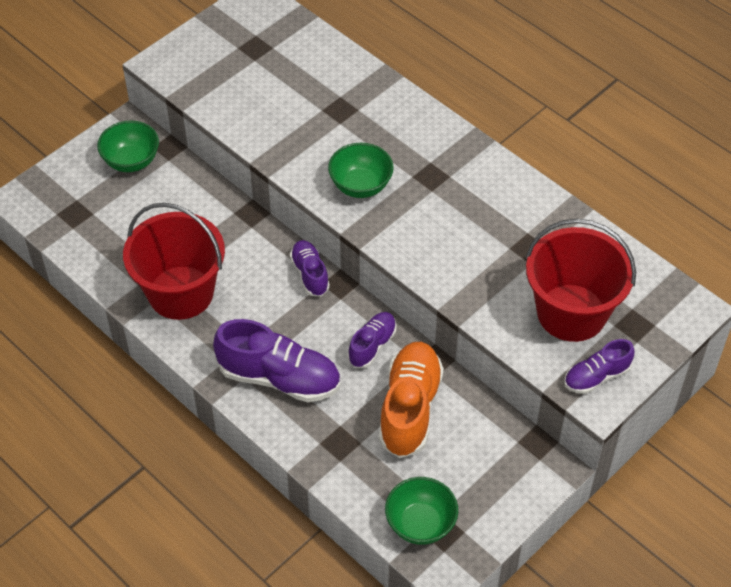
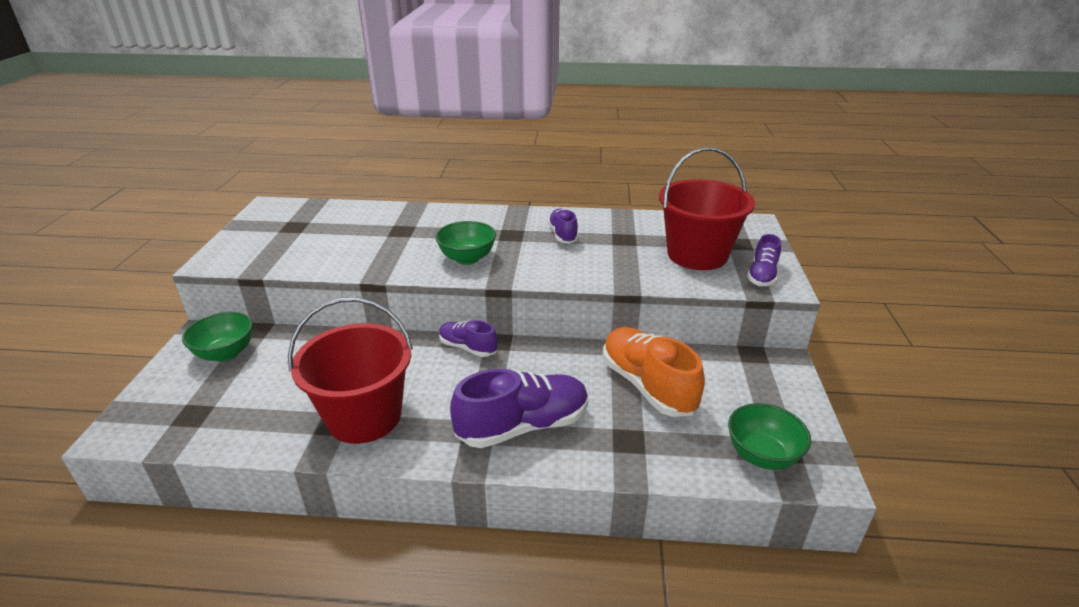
camera: 40 degrees left, 20 degrees down
(372, 346) = (569, 364): purple shoe -> purple shoe (563, 235)

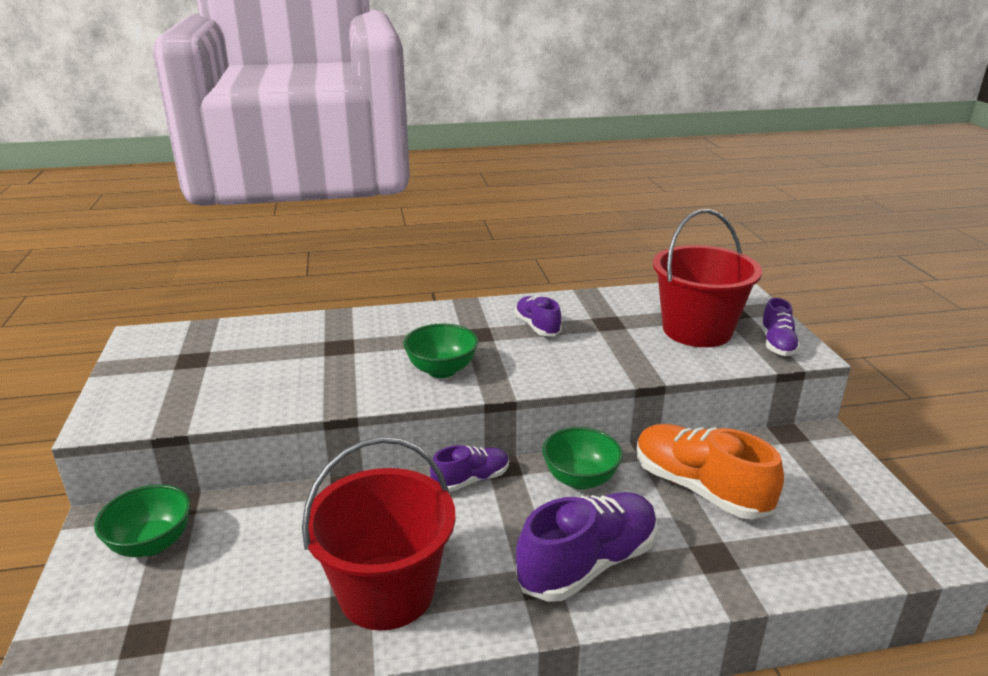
camera: 15 degrees left, 5 degrees down
(468, 347) = (471, 480): purple shoe -> purple shoe turned 135 degrees clockwise
(762, 455) = (859, 545): green bowl -> green bowl (580, 479)

